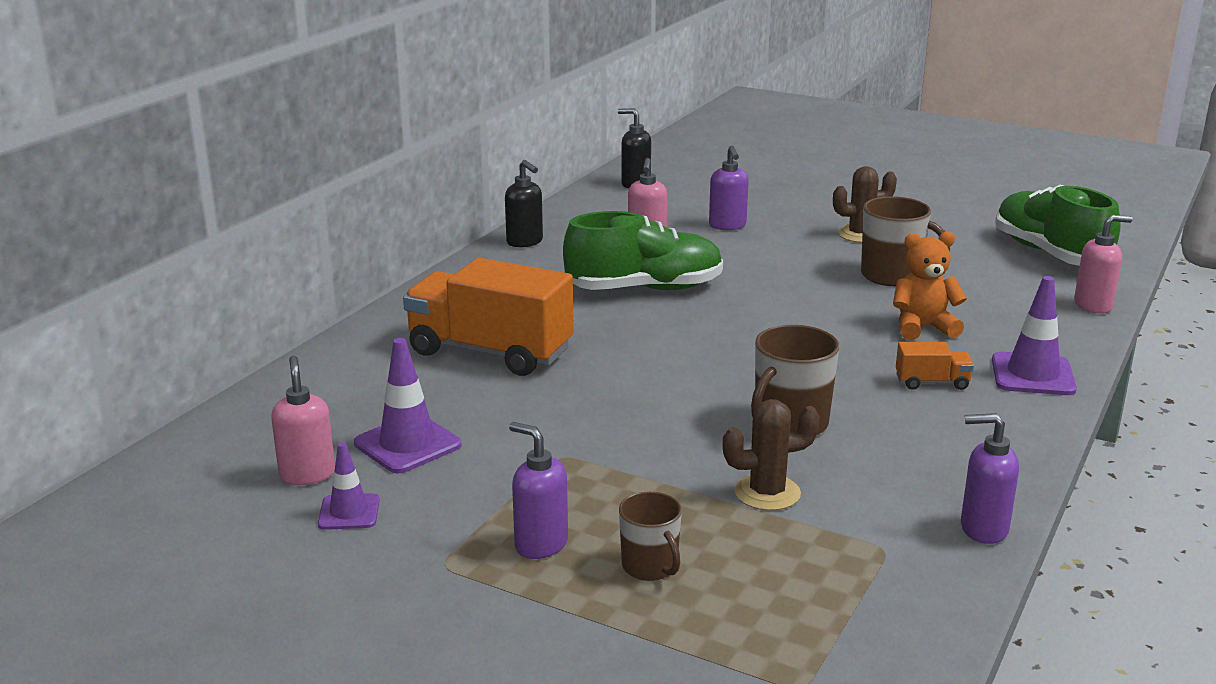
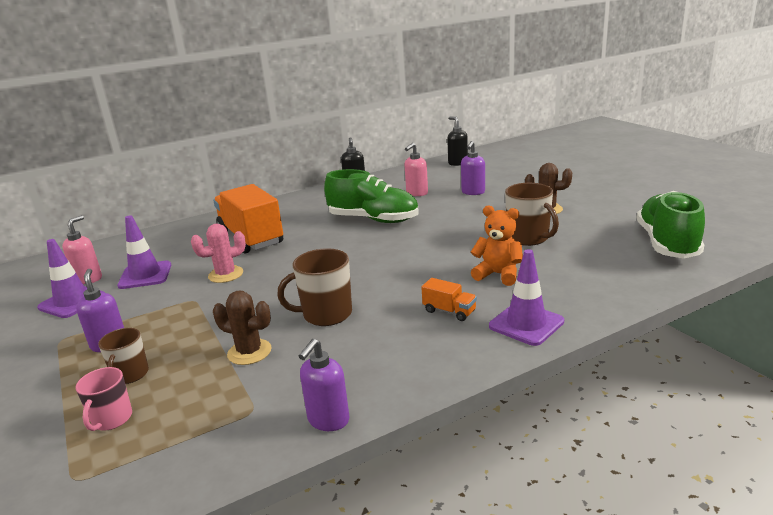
camera: 35 degrees right, 0 degrees up
(349, 512) = (72, 302): purple traffic cone -> purple traffic cone, size x1.60
(549, 411) = (226, 274): none -> pink cactus
(724, 618) = (112, 419): none -> pink mug
(983, 529) = (328, 420): purple soap dispenser -> purple soap dispenser turned 105 degrees counterclockwise
(1093, 306) = (648, 286): pink soap dispenser -> none

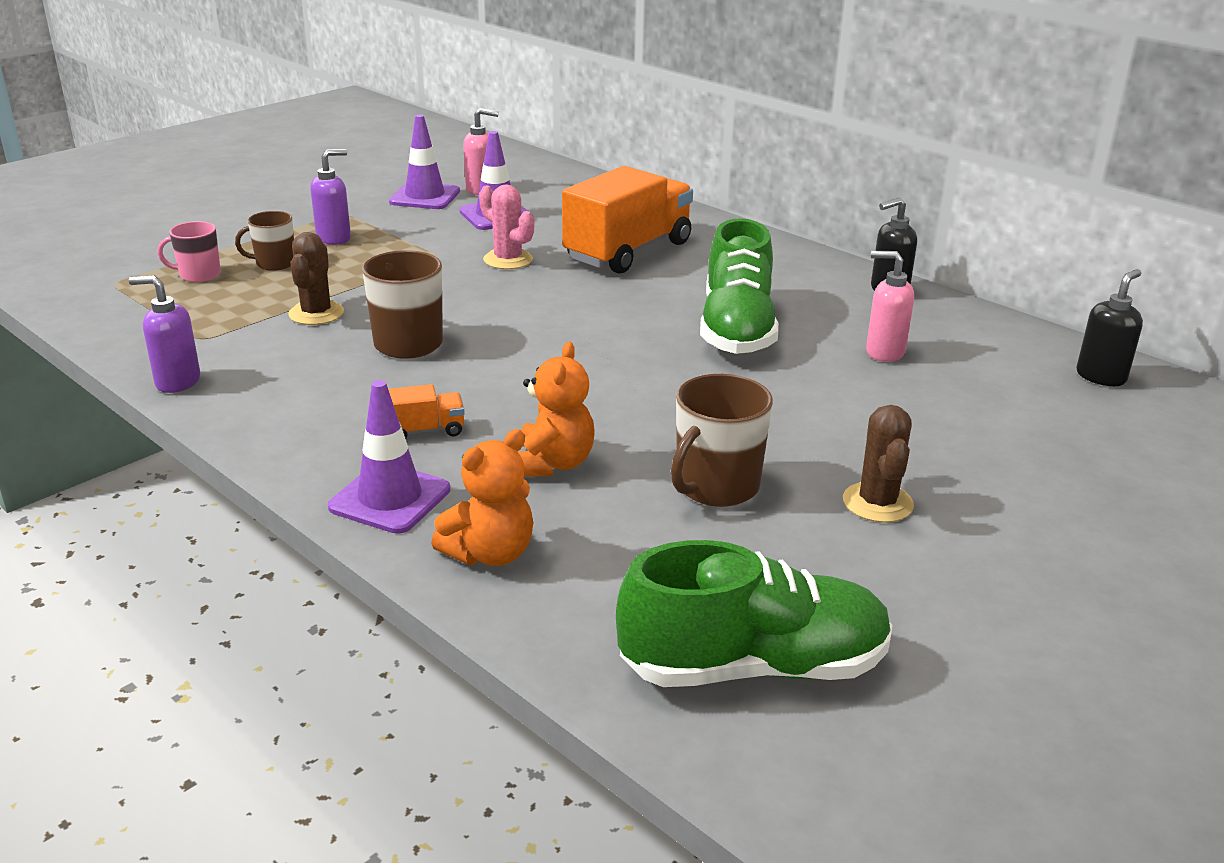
camera: 70 degrees right, 5 degrees up
(449, 311) = (423, 431): orange truck -> orange truck turned 120 degrees counterclockwise
(473, 192) = (927, 410): purple soap dispenser -> none
(584, 295) = (490, 553): none -> orange teddy bear

